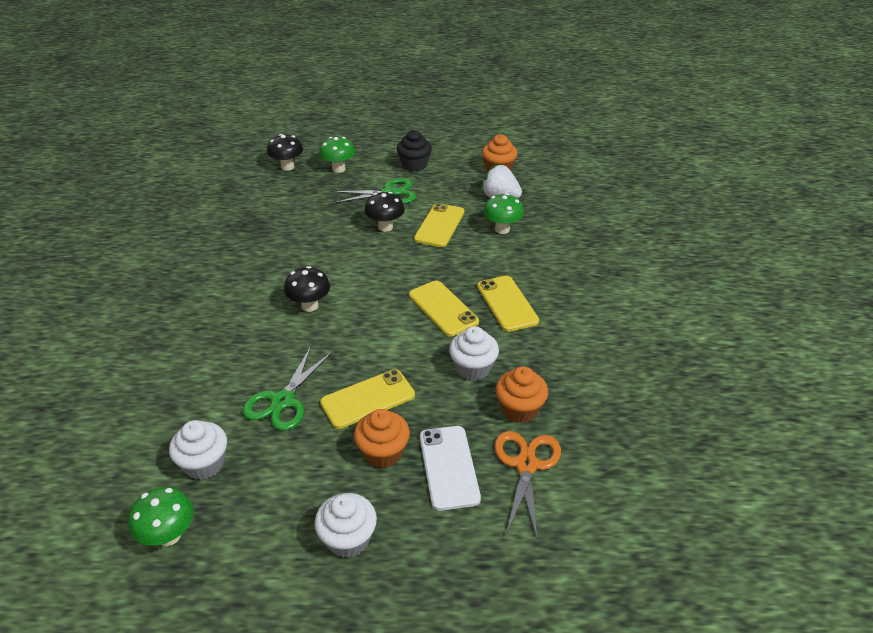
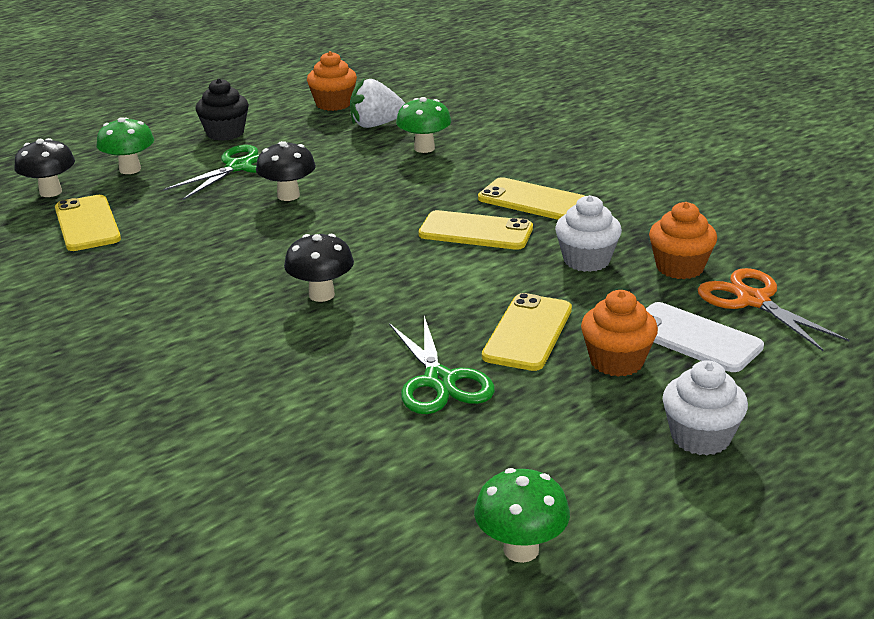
camera: 40 degrees left, 10 degrees down
(204, 464) = (448, 475): white cupcake -> none
(439, 225) = (350, 171): yellow phone -> yellow phone (87, 224)

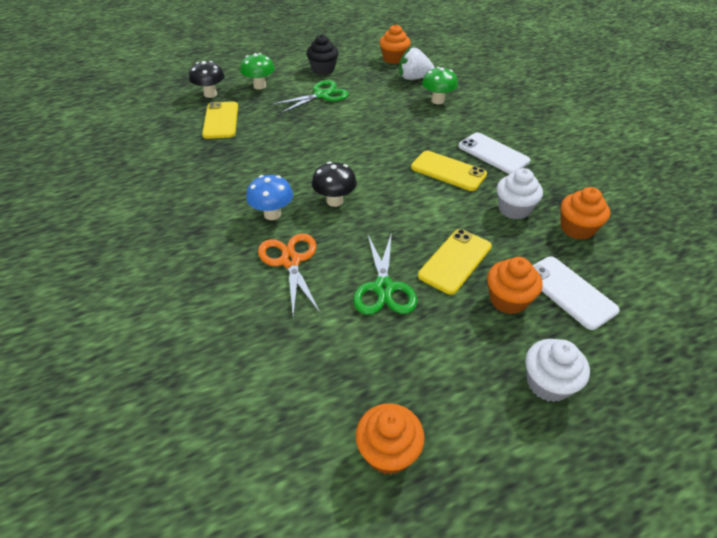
camera: 15 degrees right, 15 degrees up
(232, 327) = (272, 214): none -> blue mushroom
(288, 196) = (342, 121): black mushroom -> none
(521, 550) = (388, 452): green mushroom -> orange cupcake
(532, 200) = (493, 153): yellow phone -> white phone
(753, 301) = (622, 269): orange scissors -> orange scissors (290, 261)

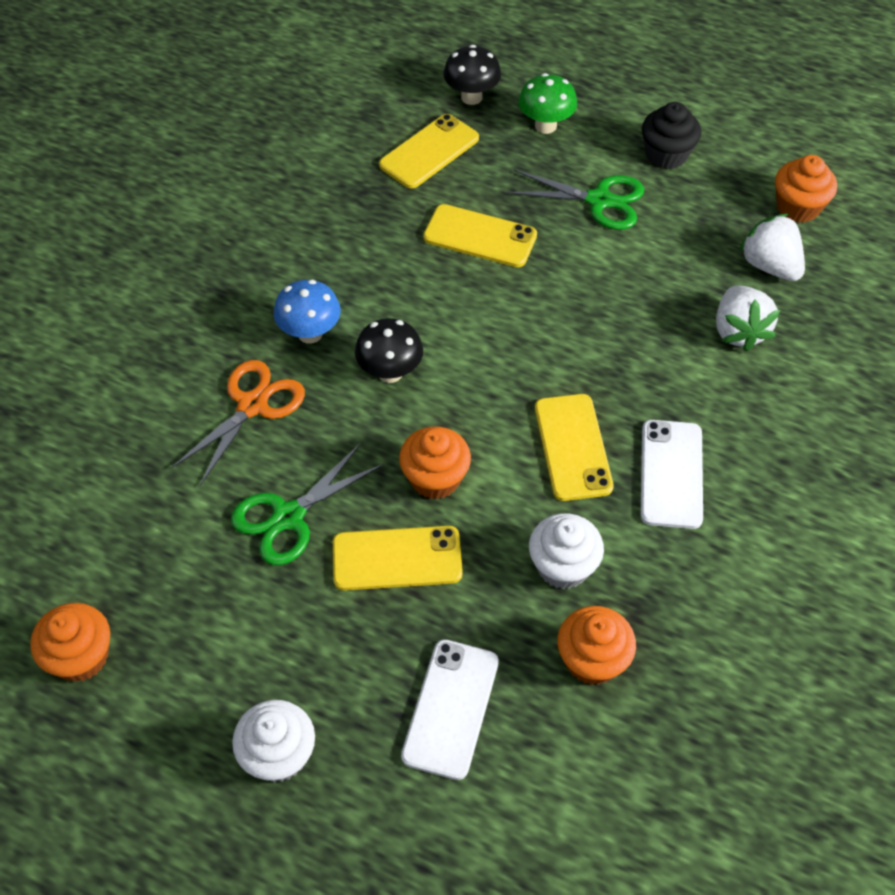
camera: 50 degrees right, 10 degrees up
(293, 133) = (480, 236): none -> yellow phone
(437, 101) = (738, 331): green mushroom -> white strawberry
(508, 300) = (378, 649): orange cupcake -> orange cupcake (435, 478)

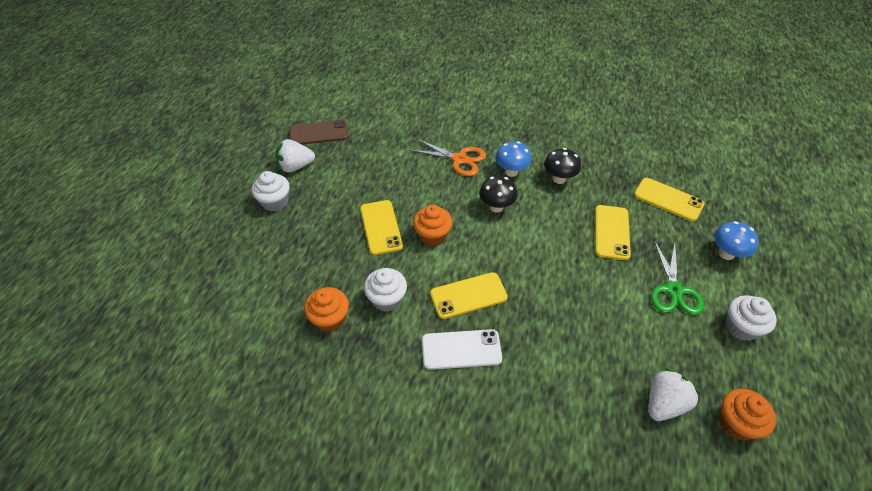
camera: 80 degrees right, 5 degrees down
(81, 656) = (319, 133): orange cupcake -> brown phone
(289, 517) = (398, 183): green scissors -> none
(451, 708) = (299, 260): white phone -> none
(471, 97) = (728, 213): black mushroom -> black mushroom (559, 179)
(545, 126) = (726, 254): green mushroom -> blue mushroom
(666, 154) = (741, 327): black cupcake -> white cupcake
(738, 331) = (592, 384): white strawberry -> white strawberry (295, 166)

